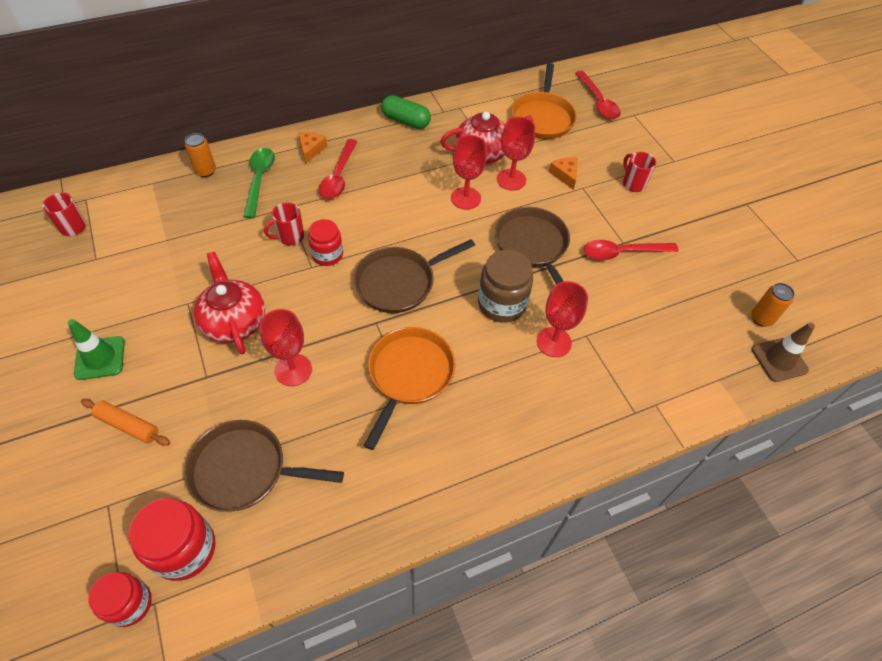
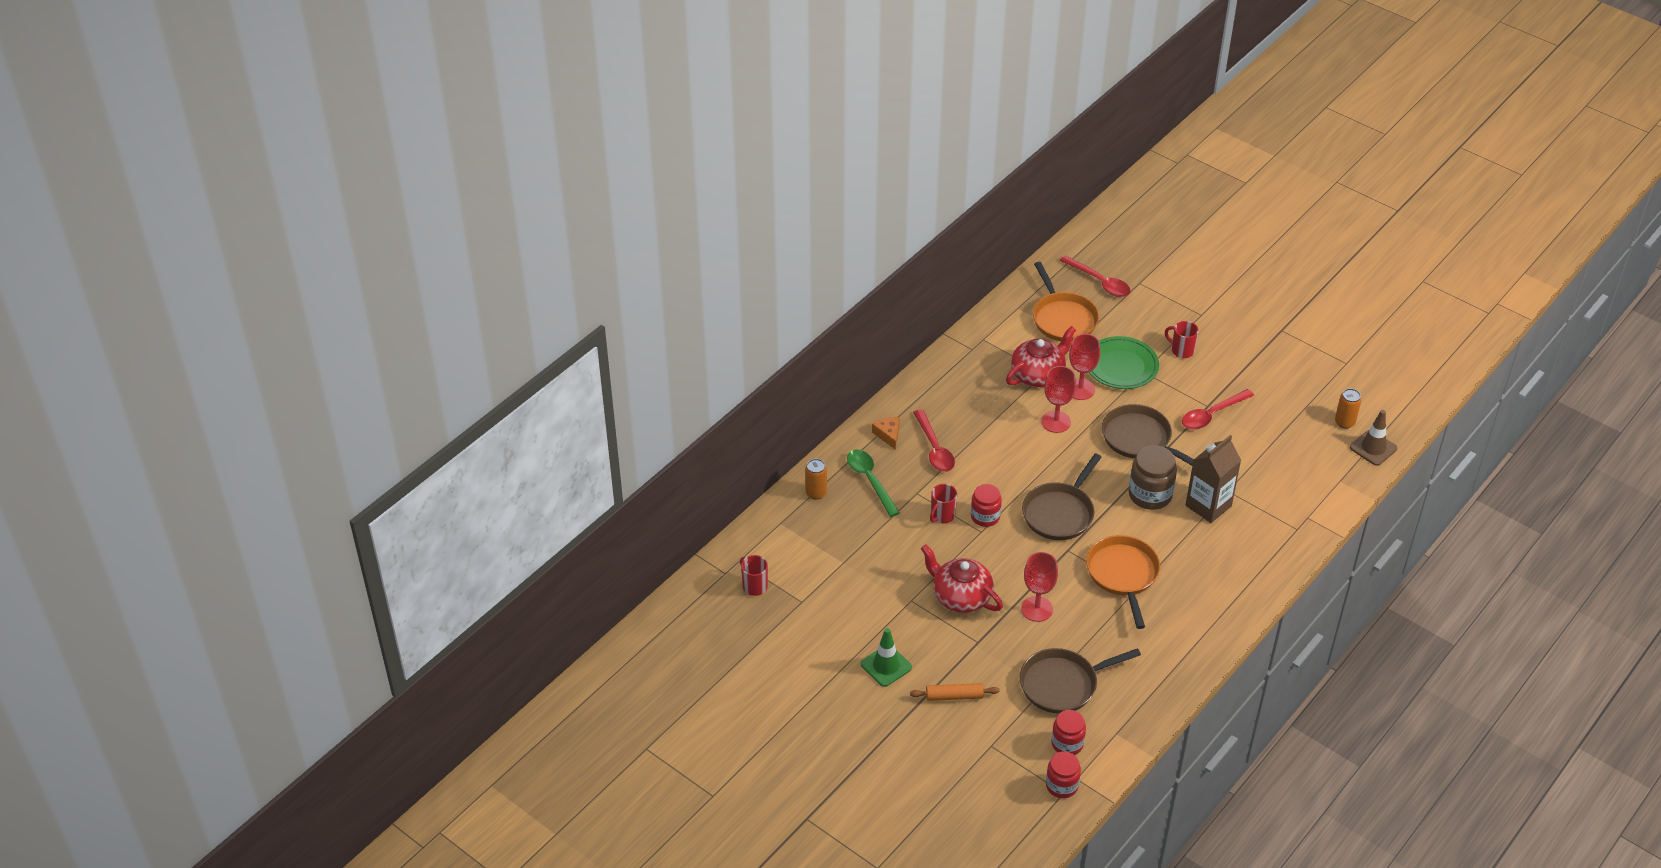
camera: 25 degrees left, 10 degrees down
(184, 549) = (1067, 743): red jar -> red jar, size x0.66
(406, 121) = (947, 372): green capsule -> none
(554, 342) = (1208, 506): red goblet -> brown carton
(565, 175) = (1121, 366): orange cheese -> green plate

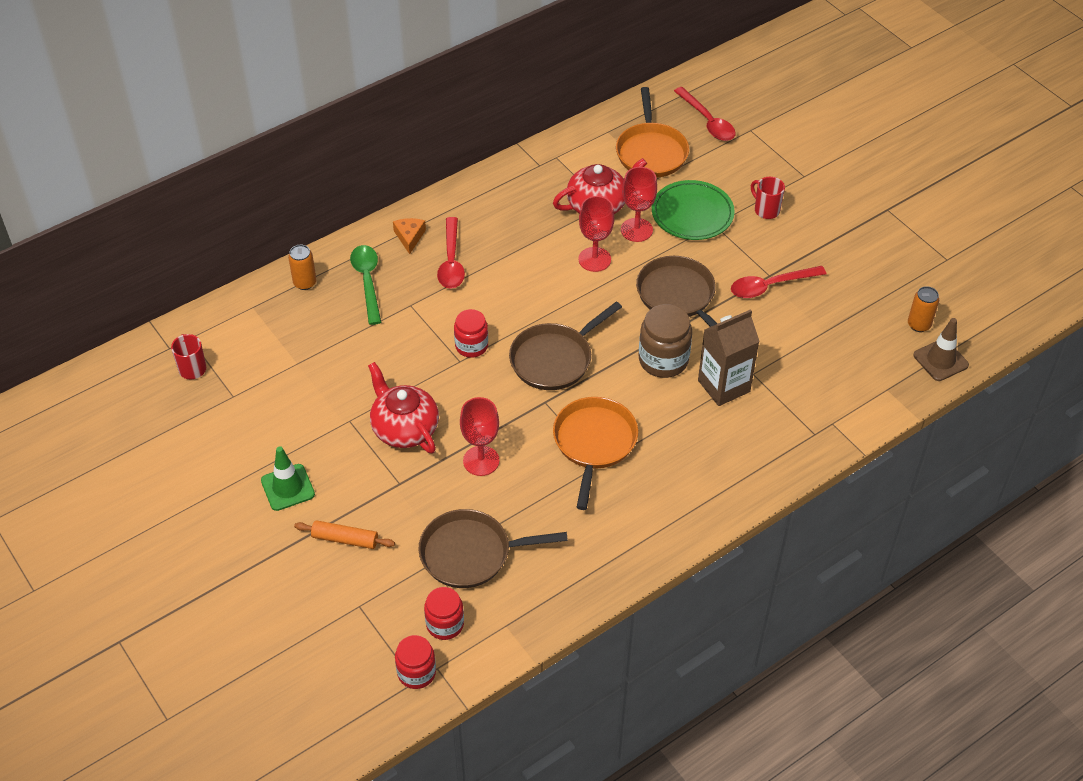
camera: 15 degrees right, 5 degrees up
(942, 516) = (426, 335): red mug -> none

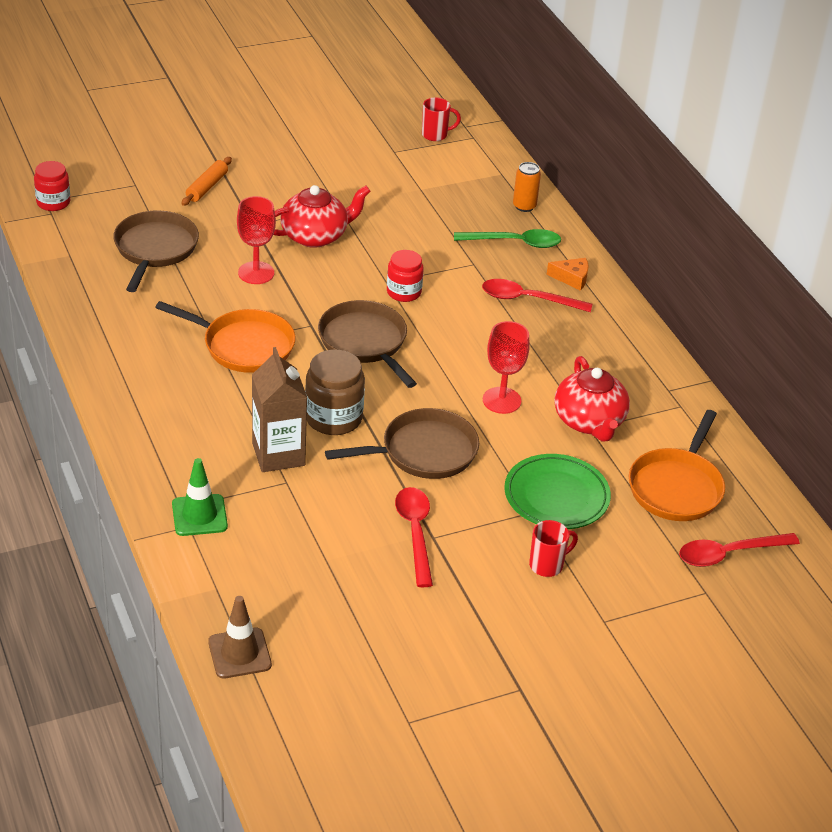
camera: 100 degrees right, 10 degrees down
(288, 487) = (277, 166): green traffic cone -> green traffic cone (199, 515)
(445, 624) = (90, 224): red jar -> none
(636, 230) = (540, 443): red goblet -> none
(651, 152) = (676, 487): orange pan -> orange pan turned 75 degrees counterclockwise
(919, 325) = (304, 652): orange can -> none

